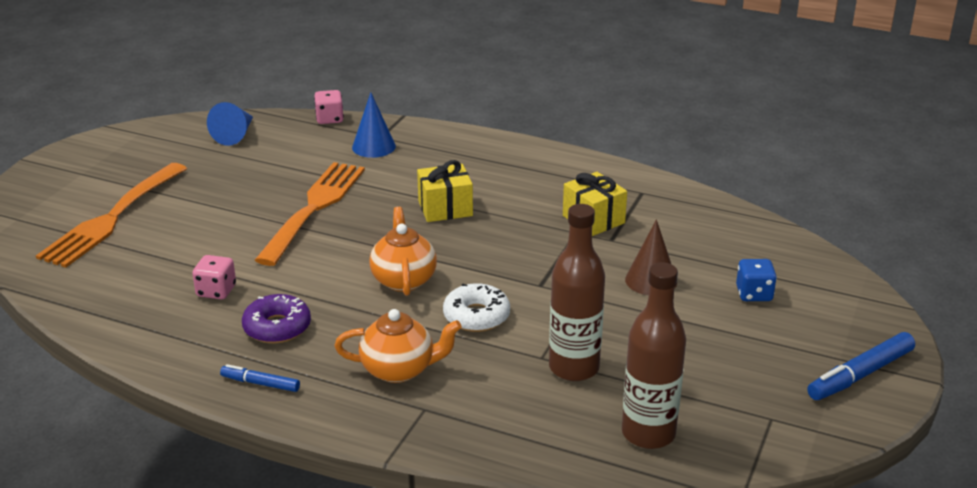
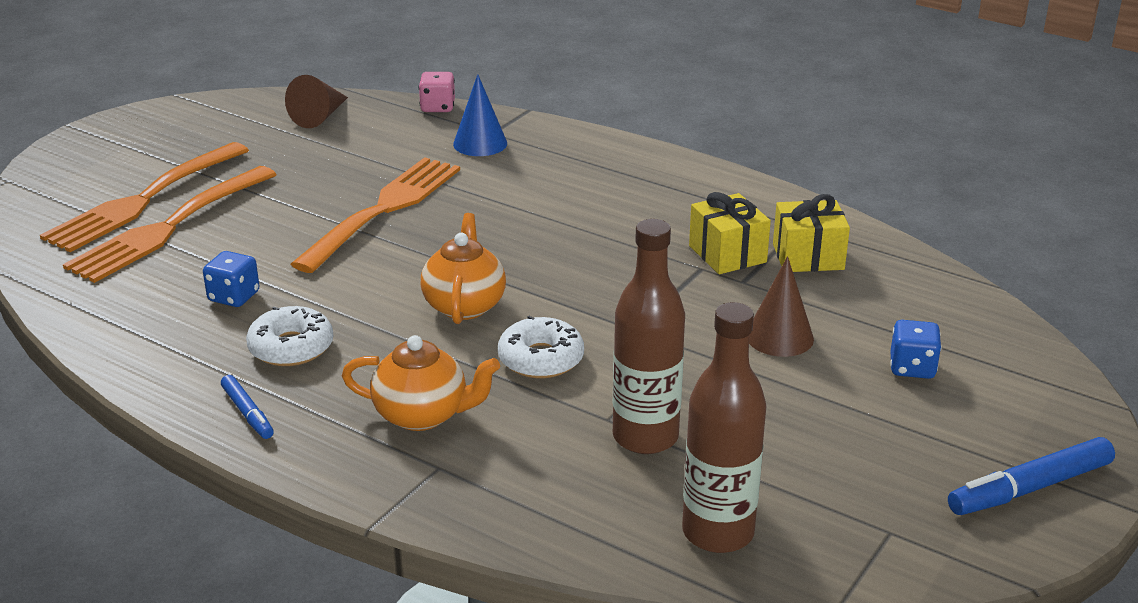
camera: 10 degrees right, 0 degrees up
(142, 239) = (169, 227): none -> orange fork
(216, 291) = (234, 297): pink dice -> blue dice
(235, 134) = (320, 116): blue cone -> brown cone
(260, 383) = (247, 413): blue marker -> blue marker turned 150 degrees counterclockwise
(277, 327) = (291, 347): purple donut -> white donut
(445, 208) = (544, 224): yellow gift -> yellow gift (808, 257)

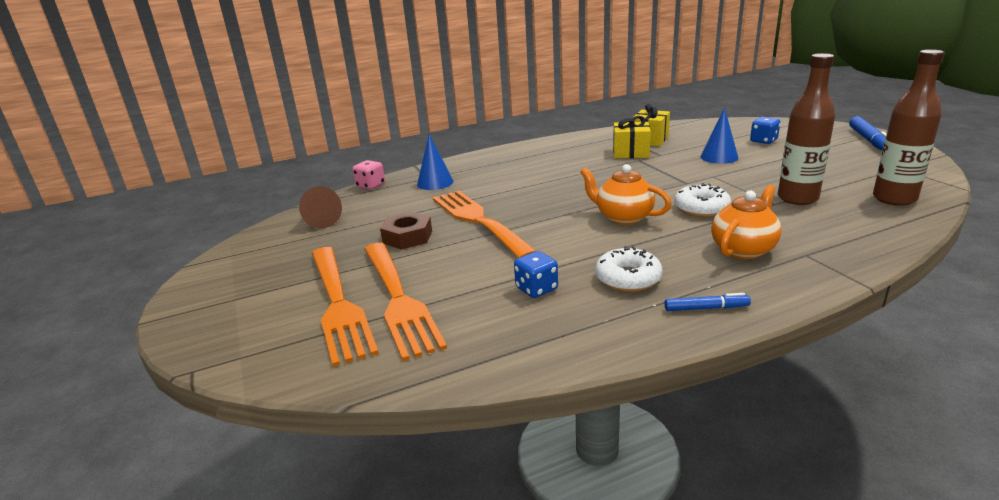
camera: 55 degrees left, 5 degrees down
(310, 182) = (407, 237): none -> brown nut
(779, 337) = (719, 157): brown cone -> blue cone

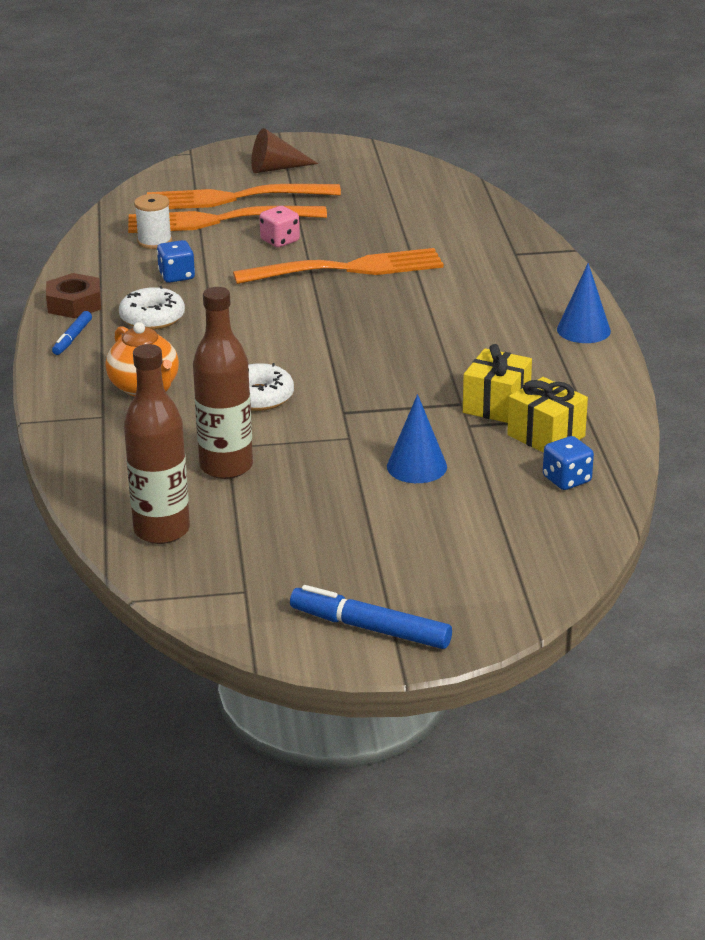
camera: 105 degrees right, 5 degrees up
(320, 220) = (429, 192): brown cone -> brown cone (276, 168)
(370, 186) = (515, 220): pink dice -> pink dice (280, 241)
(407, 237) = (341, 231): brown nut -> brown nut (74, 304)
(435, 183) = (491, 257): blue cone -> blue cone (583, 330)
(463, 323) = (154, 241): none -> white spool
(623, 217) = (280, 346): orange teapot -> none
(763, 141) = (457, 531): blue dice -> blue dice (566, 479)

